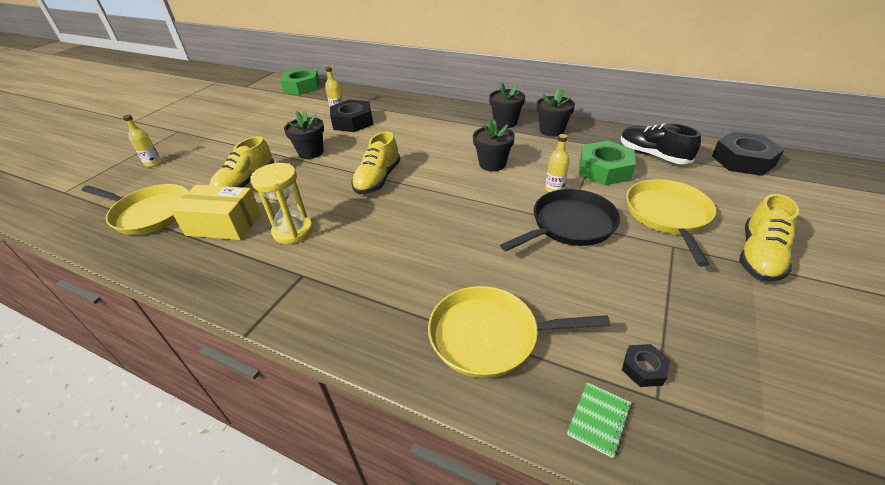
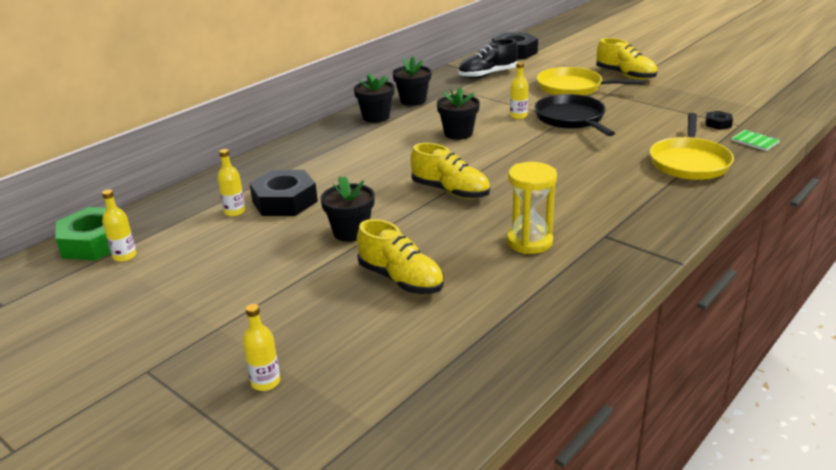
camera: 75 degrees left, 10 degrees down
(150, 213) = (436, 357): yellow pan -> none
(224, 224) = (495, 289): yellow box -> none
(287, 97) = (124, 256): none -> yellow bottle
(604, 170) = (498, 94): green nut -> none

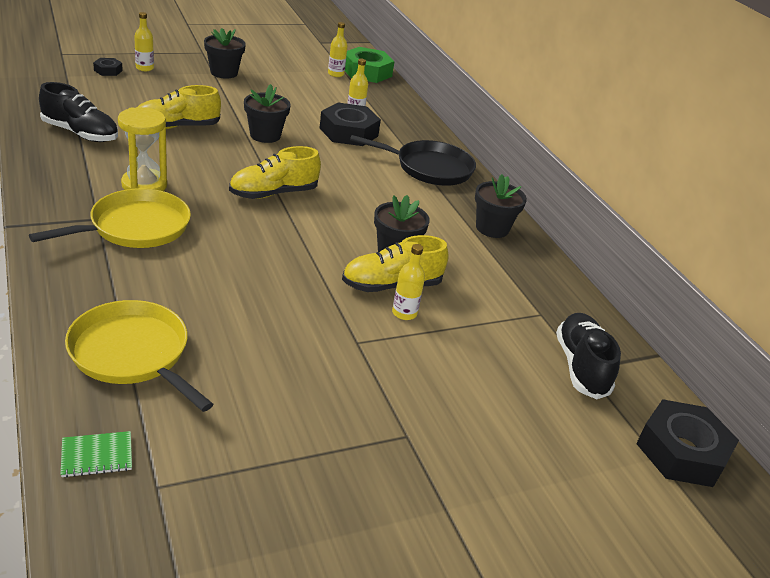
camera: 110 degrees right, 5 degrees up
(413, 101) = (524, 268): black flower pot -> black flower pot (224, 73)
(499, 320) = (80, 133): none -> black shoe
(571, 119) = (353, 346): black pan -> black pan (429, 168)
(572, 88) = (462, 415): yellow pan -> yellow pan (135, 227)
(625, 75) = (470, 512): yellow shoe -> yellow shoe (391, 285)
(718, 124) = (186, 466): black nut -> black nut (108, 70)

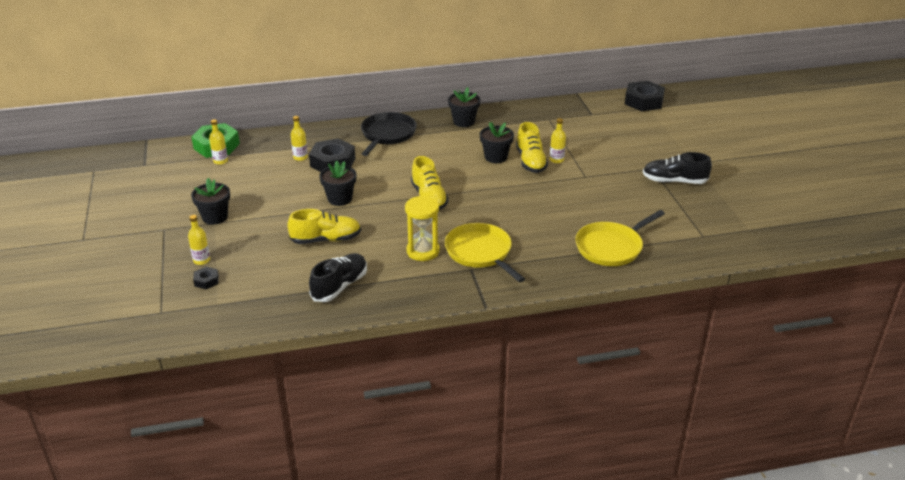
camera: 75 degrees left, 0 degrees up
(97, 456) = (689, 254): green notebook -> none
(177, 127) = (326, 239): yellow shoe -> yellow shoe turned 90 degrees counterclockwise
(581, 366) = (590, 115): black shoe -> black shoe (674, 181)

